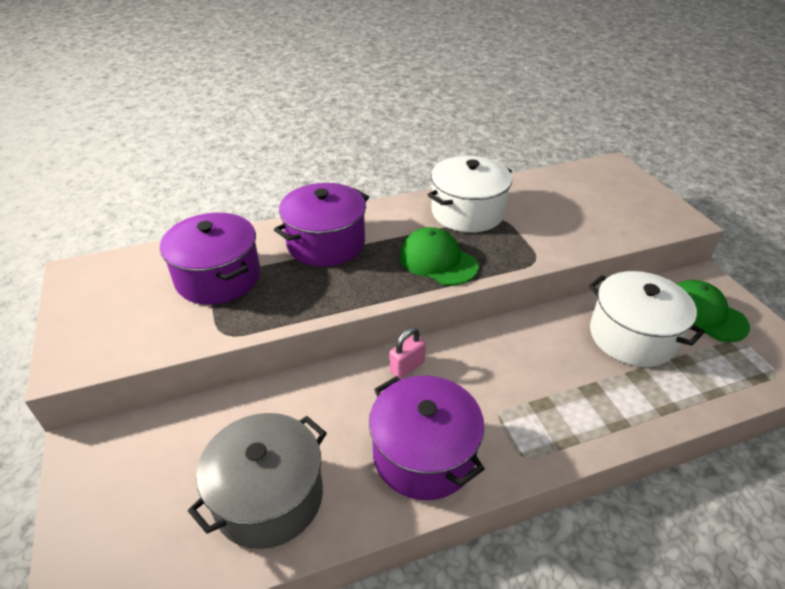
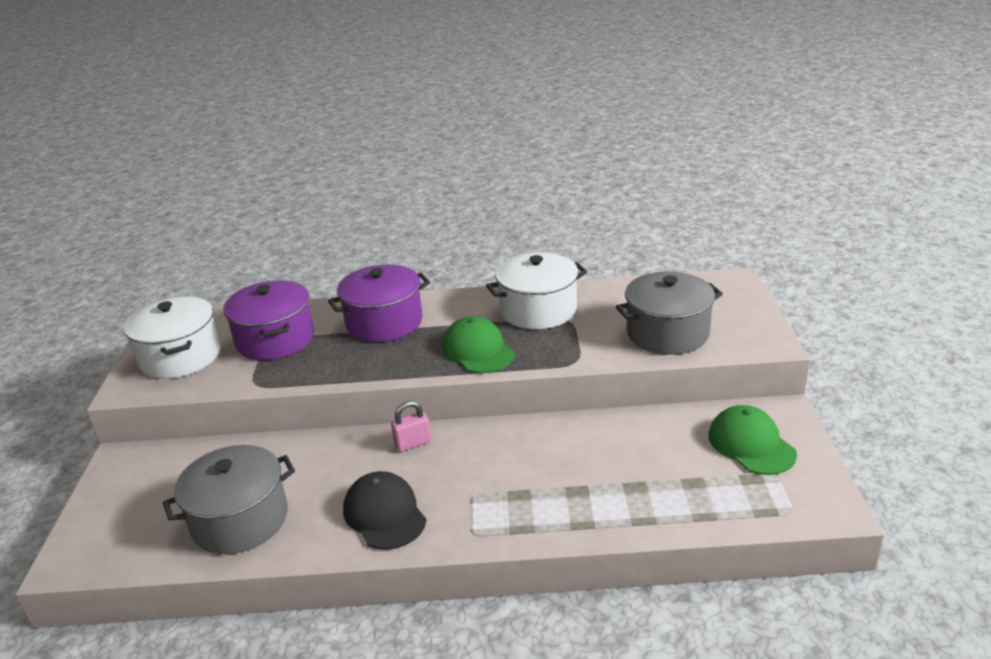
camera: 20 degrees right, 10 degrees down
(424, 454) = (384, 514): purple pot -> black cap
(595, 221) = (667, 333): none -> grey pot
(632, 336) = (655, 452): white pot -> white pot (180, 357)

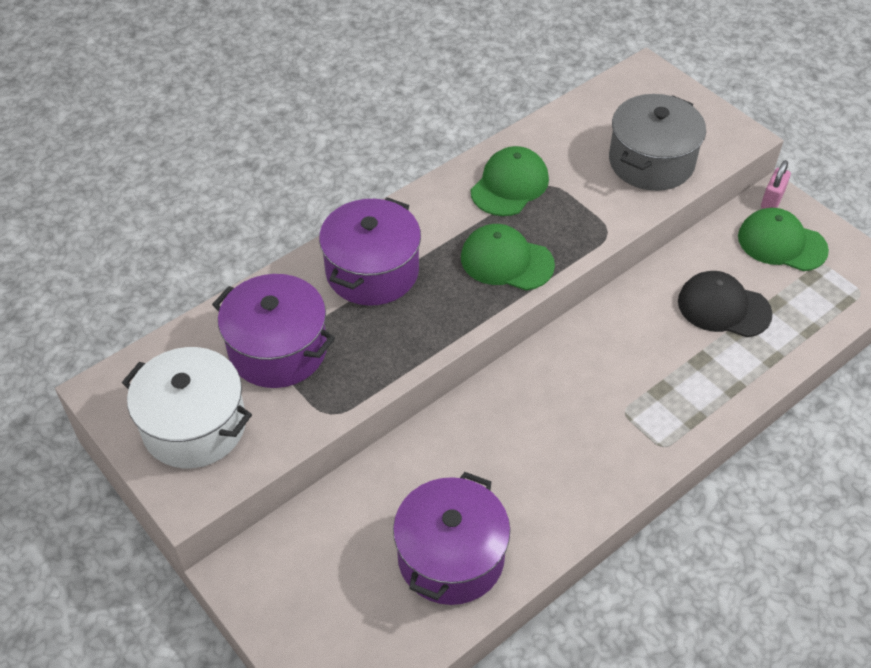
camera: 40 degrees left, 20 degrees up
(240, 520) = (451, 557): grey pot -> purple pot
(384, 514) = (572, 473): black cap -> black cap (723, 307)
(413, 443) = (515, 389): pink padlock -> pink padlock (772, 200)
(538, 310) = (509, 185): white pot -> green cap

